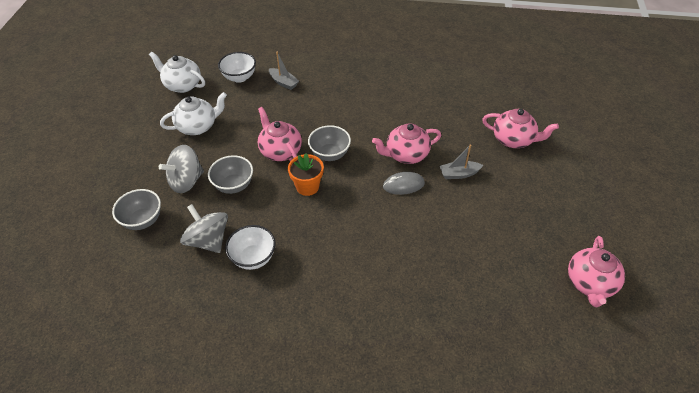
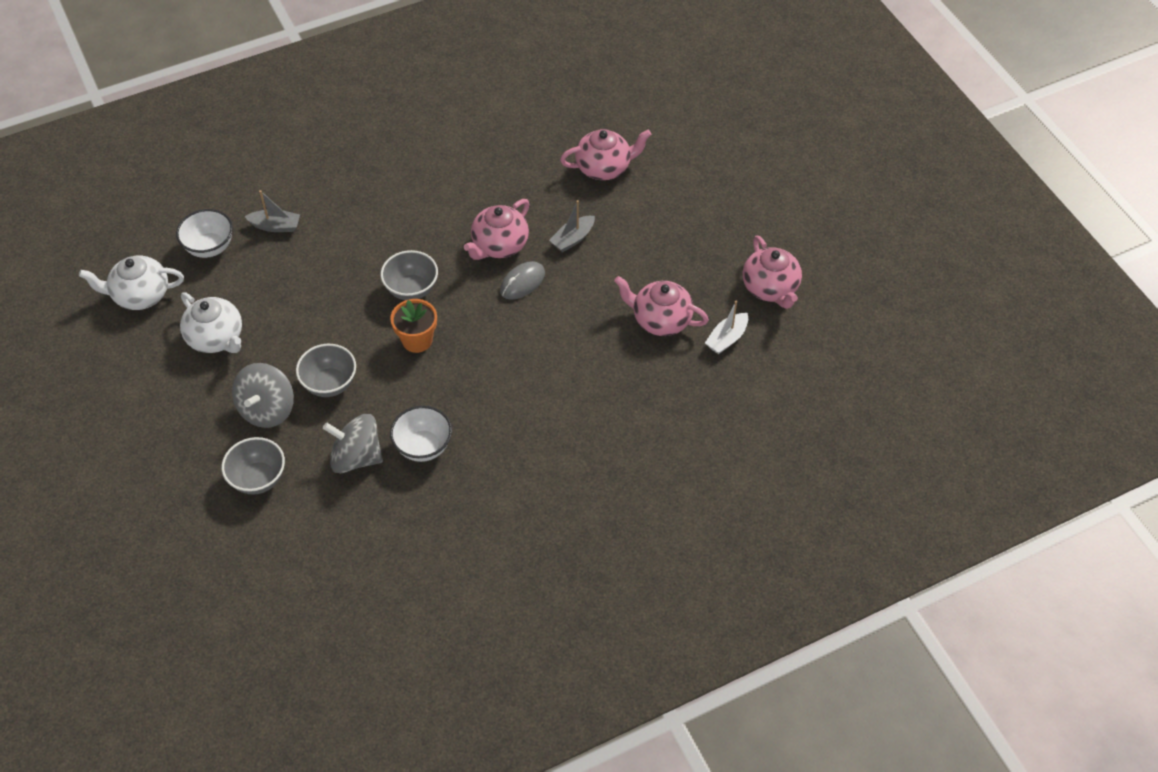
camera: 35 degrees left, 5 degrees up
(198, 126) = (216, 338): white teapot -> white teapot turned 105 degrees clockwise
(280, 151) = (349, 315): pink teapot -> pink teapot (660, 320)
(528, 303) = (726, 338): none -> white boat

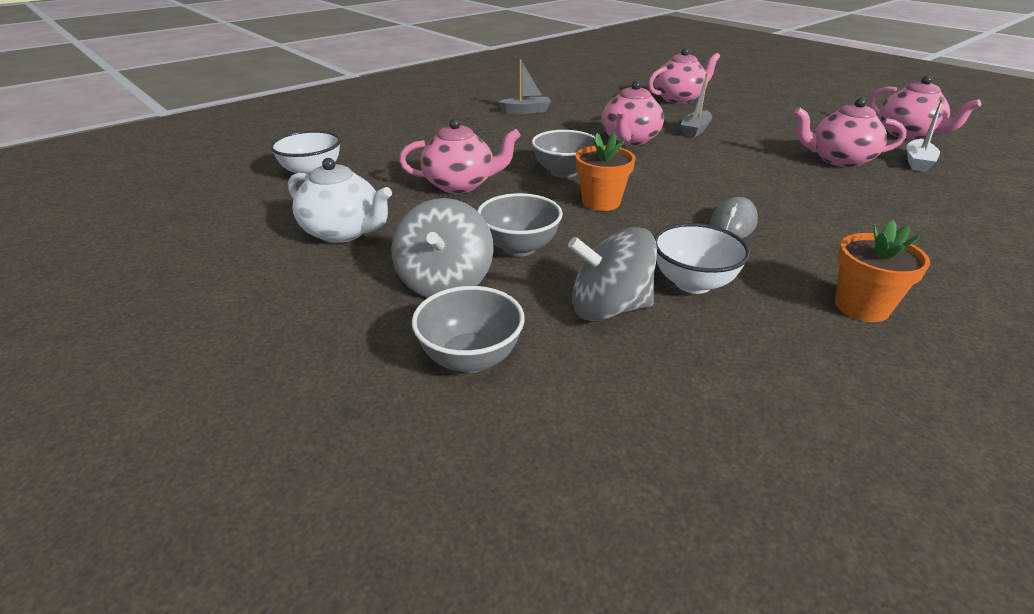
camera: 15 degrees left, 20 degrees down
(140, 295) = (228, 213): white teapot -> none
(275, 226) = (384, 154): grey boat -> grey boat (526, 111)
(320, 291) = (460, 185): none -> pink teapot
(512, 492) = (861, 307): none -> orange flower pot
(522, 282) = (676, 156): grey mouse -> grey mouse (733, 224)

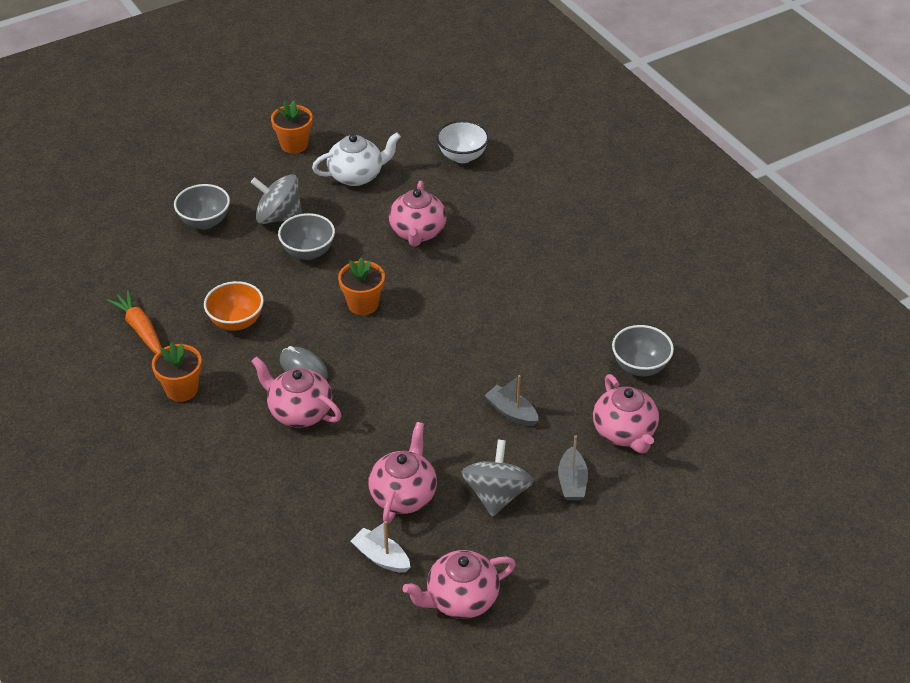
camera: 100 degrees right, 10 degrees up
(248, 295) = (294, 145): none -> orange flower pot
(343, 232) = (357, 176): white teapot -> white teapot turned 150 degrees counterclockwise
(526, 111) = (597, 293): grey boat -> grey boat (572, 482)
(564, 172) = (426, 294): grey bowl -> grey bowl (640, 366)
(608, 308) = (226, 279): grey spinning top -> grey spinning top (496, 495)
(629, 140) = (493, 353): pink teapot -> pink teapot (299, 412)
(693, 283) = (236, 322): white bowl -> orange bowl
(785, 378) = (140, 329): none -> orange carrot

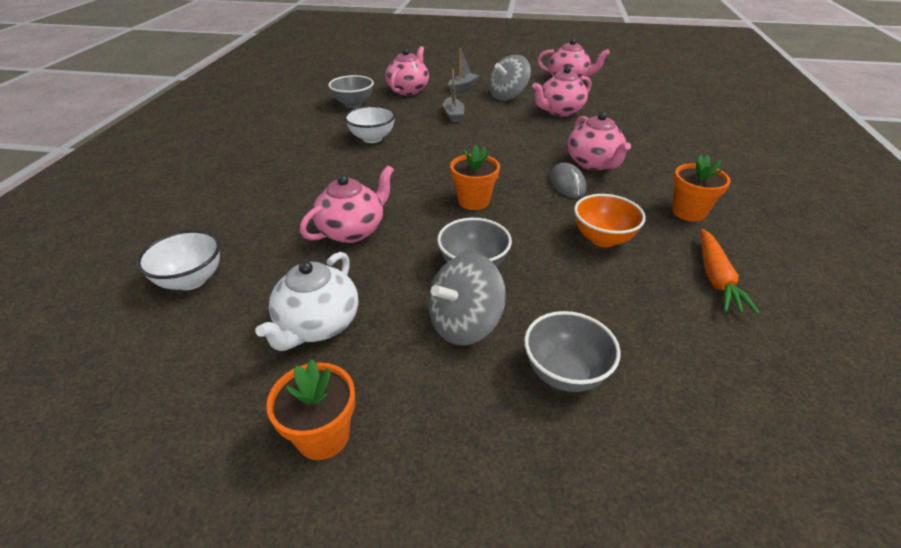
camera: 140 degrees left, 5 degrees down
(279, 217) = (464, 323): grey spinning top -> grey spinning top turned 90 degrees clockwise
(357, 176) = (318, 325): white teapot -> white teapot turned 90 degrees counterclockwise
(381, 557) = (596, 99): white boat -> none
(539, 326) = (372, 138): none -> white bowl

